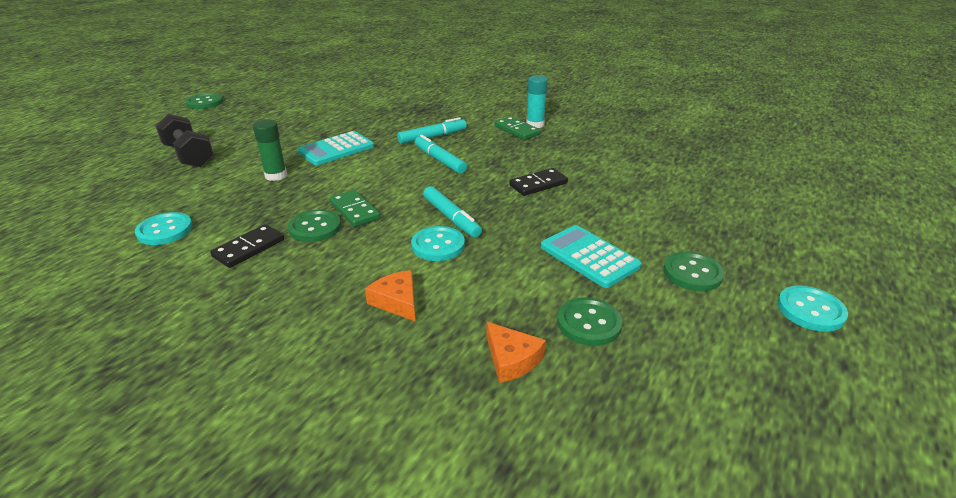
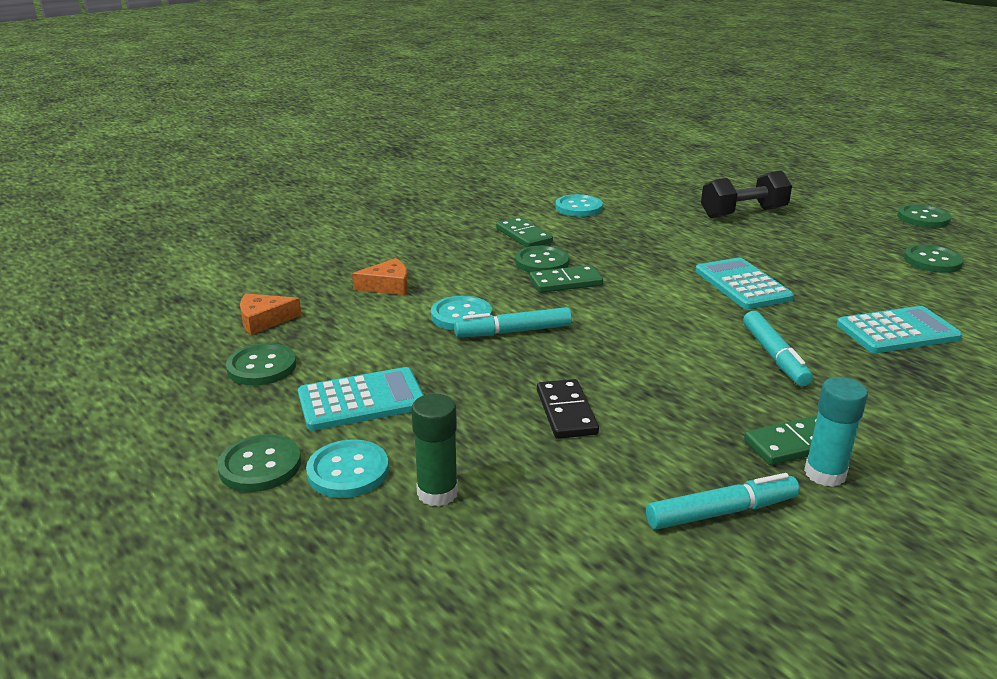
camera: 110 degrees right, 5 degrees down
(249, 248) = (523, 236): black domino -> green domino
(276, 176) = (673, 250): green glue stick -> green glue stick (437, 493)
(281, 102) = (932, 261): none -> green button
(385, 111) = (897, 331): none -> turquoise calculator
(440, 160) = (682, 349): turquoise marker -> turquoise marker (721, 512)
(810, 310) = (103, 530): turquoise button -> turquoise button (348, 471)

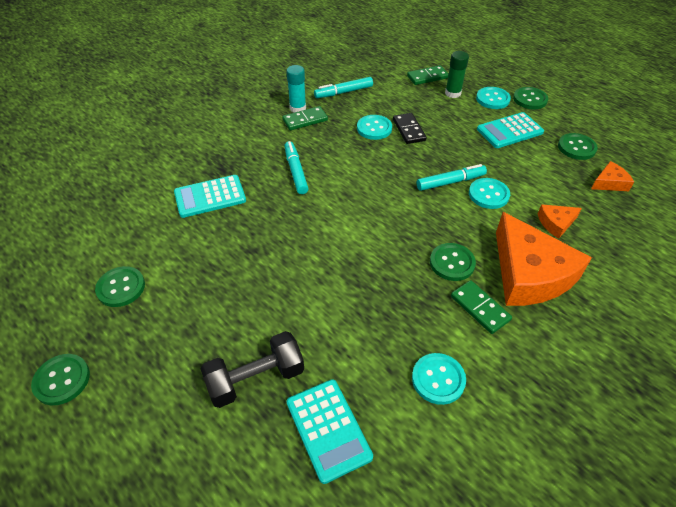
camera: 175 degrees right, 20 degrees up
(455, 252) = (529, 274): none -> orange cheese
(565, 282) = (427, 236): green domino -> green domino (427, 77)
(639, 419) = (374, 128): none -> turquoise button
(742, 285) = (294, 241): turquoise calculator -> turquoise calculator (328, 429)

